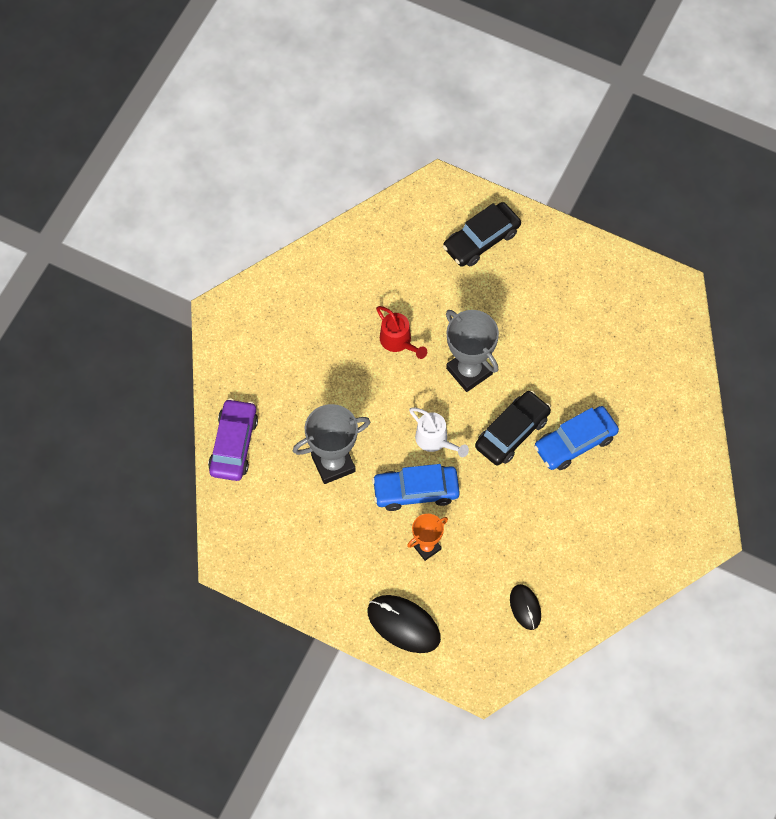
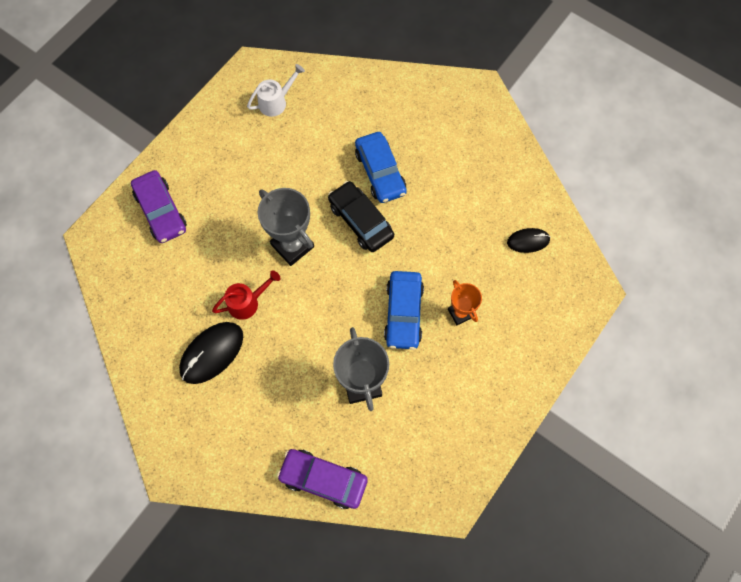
camera: 80 degrees left, 5 degrees up
(403, 625) = (533, 346): black mouse -> black mouse (212, 353)
(435, 441) = (356, 287): white watering can -> white watering can (276, 102)
(469, 371) = (292, 246): grey trophy -> grey trophy turned 75 degrees clockwise
(481, 240) = (161, 211): black car -> purple car

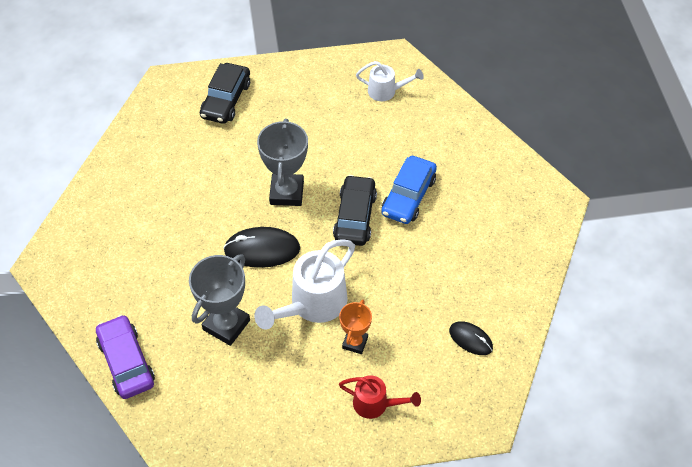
camera: 45 degrees right, 15 degrees down
(161, 211) = (226, 100): purple car -> black car
(212, 353) = (153, 215): black mouse -> black mouse (262, 249)
(248, 302) = (213, 203): red watering can -> red watering can (376, 404)
(403, 313) = (312, 305): blue car -> white watering can

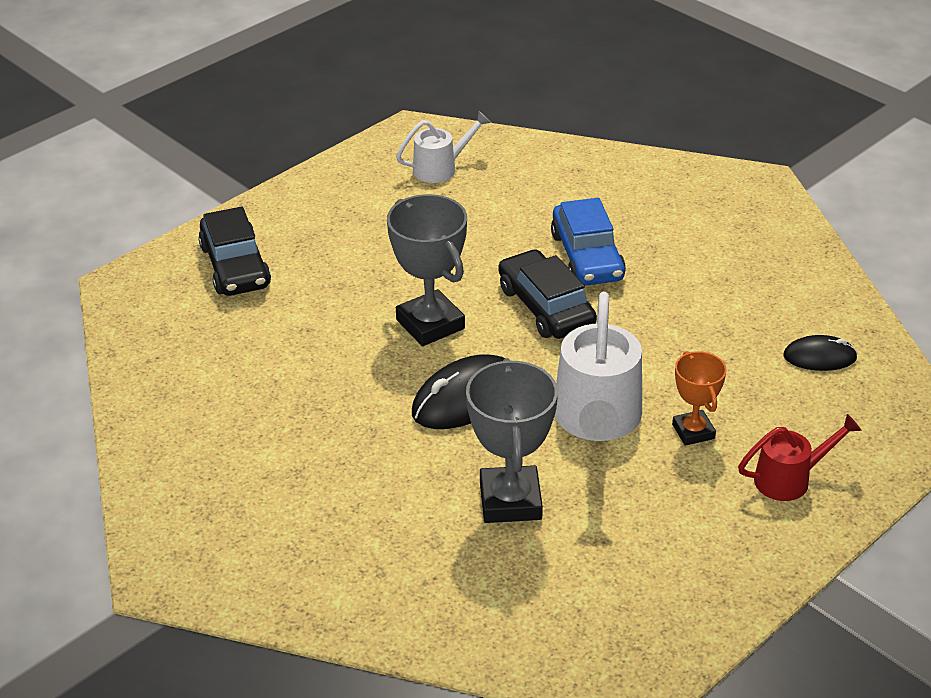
camera: 35 degrees left, 15 degrees down
(126, 362) = (418, 617): purple car -> none

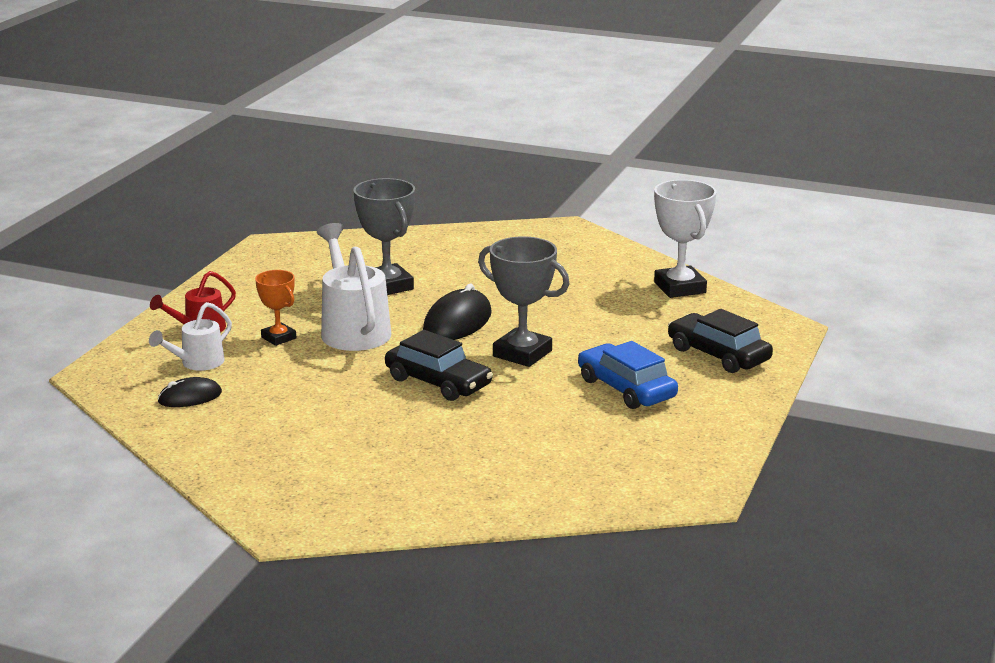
camera: 155 degrees right, 15 degrees down
(157, 383) = (680, 288): none -> white trophy
(441, 168) = (630, 465): white watering can -> white watering can (197, 363)
(587, 256) = (428, 423): blue car -> blue car (626, 388)

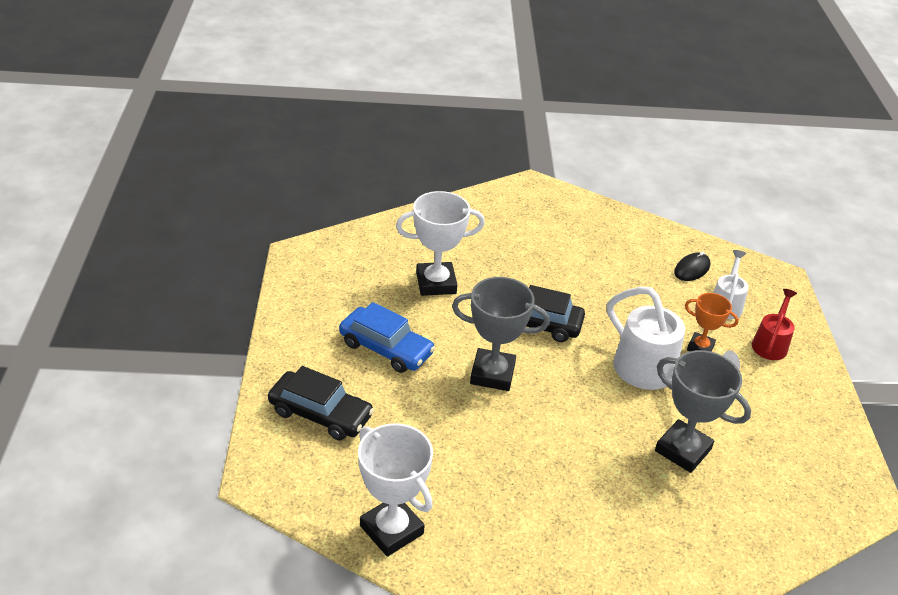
camera: 155 degrees right, 15 degrees up
(457, 322) = (576, 406): black mouse -> none
(529, 434) = (436, 283): none -> white trophy

